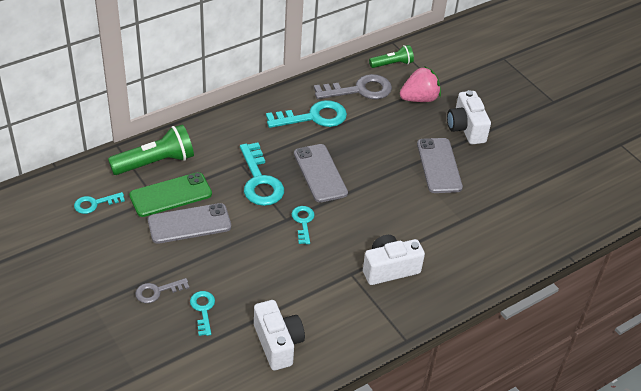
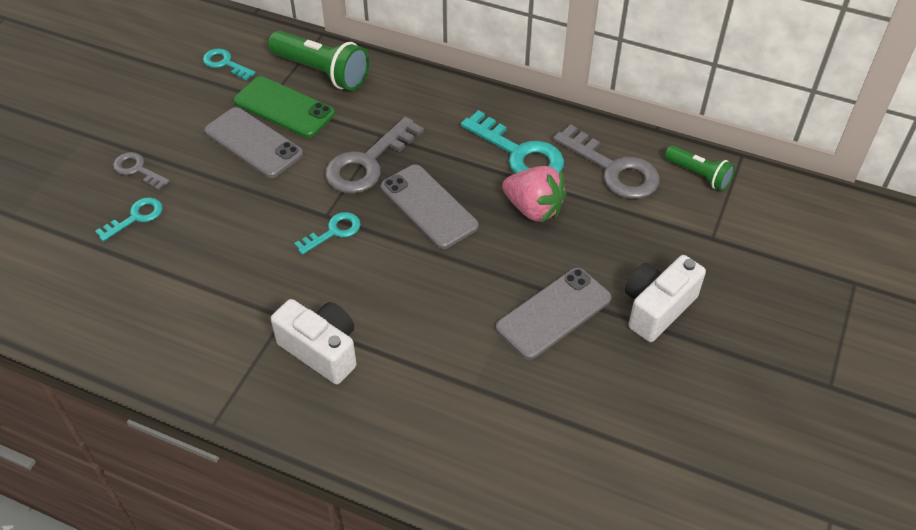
camera: 60 degrees right, 5 degrees up
(260, 181) = (367, 163): turquoise key -> grey key
(278, 343) = (127, 304): white camera -> none
(320, 173) = (429, 206): grey phone -> grey phone turned 75 degrees counterclockwise
(419, 99) = (662, 233): pink strawberry -> pink strawberry (533, 209)

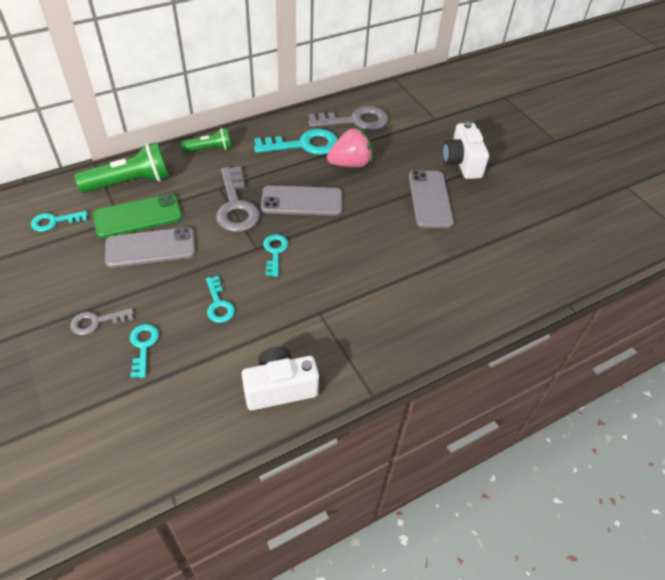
camera: 55 degrees left, 0 degrees up
(227, 235) = (218, 304): none -> turquoise key
(321, 350) = (363, 309): white camera -> white camera (280, 388)
(699, 175) = (391, 98): green flashlight -> green flashlight (209, 149)

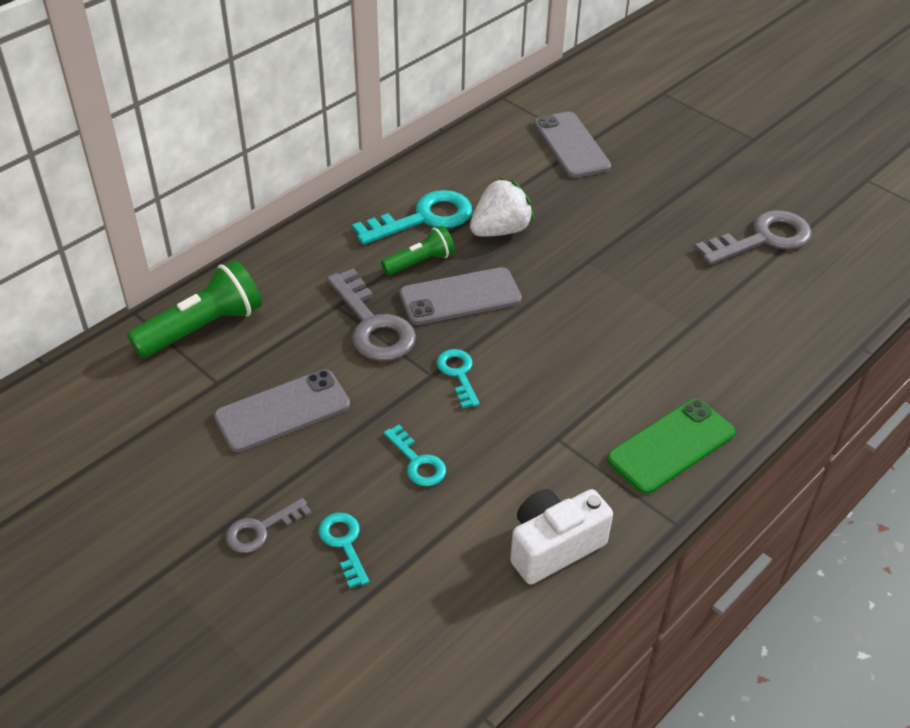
camera: 15 degrees left, 5 degrees down
(54, 221) = (121, 409): turquoise key -> none
(138, 216) = (240, 372): green phone -> green phone (671, 446)
(209, 149) = (293, 254): green flashlight -> green flashlight (420, 262)
(350, 163) = (500, 230): pink strawberry -> white strawberry
(355, 121) = (478, 169): grey key -> grey key (763, 239)
(430, 199) = (629, 254): grey phone -> grey phone (571, 145)
(462, 163) = (647, 195): white camera -> none

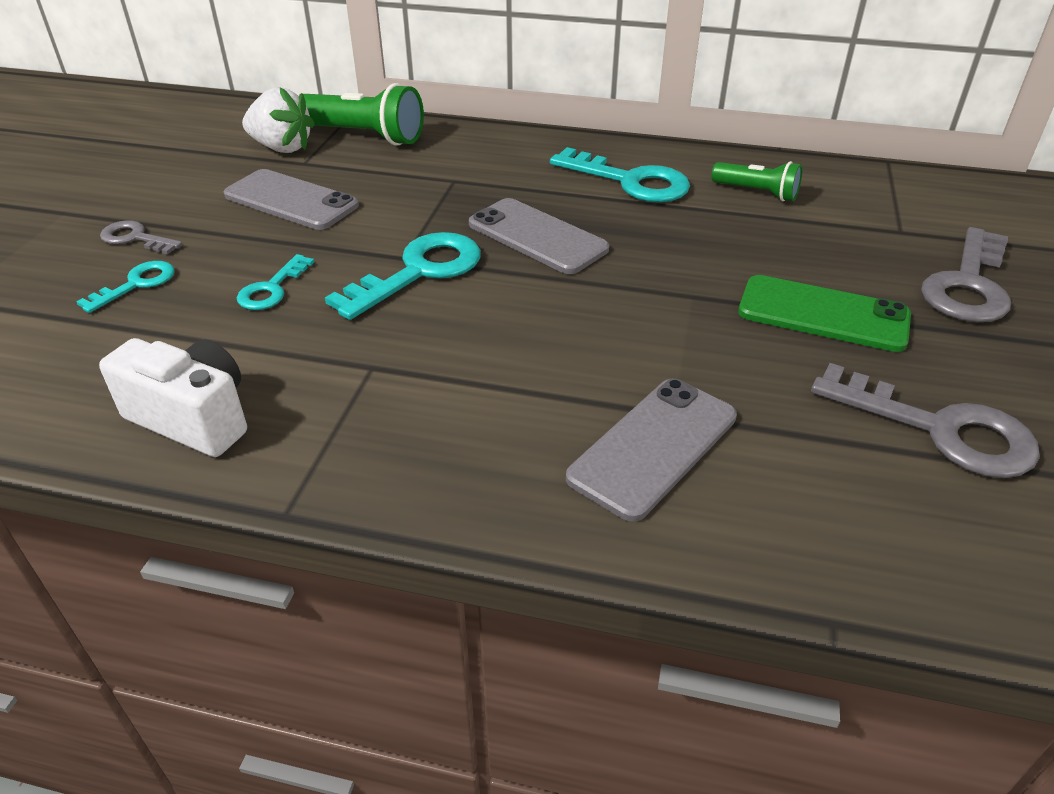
camera: 60 degrees right, 5 degrees down
(373, 325) = (445, 205): grey key -> grey key (968, 285)
(420, 262) = (563, 200): green flashlight -> green flashlight (757, 193)
(458, 374) = (419, 272): turquoise key -> turquoise key, size x1.80
(500, 230) = (670, 226): white strawberry -> white strawberry (282, 148)
(571, 145) = (880, 224): grey phone -> grey phone (654, 447)
(671, 446) = (426, 465): green phone -> green phone (823, 314)

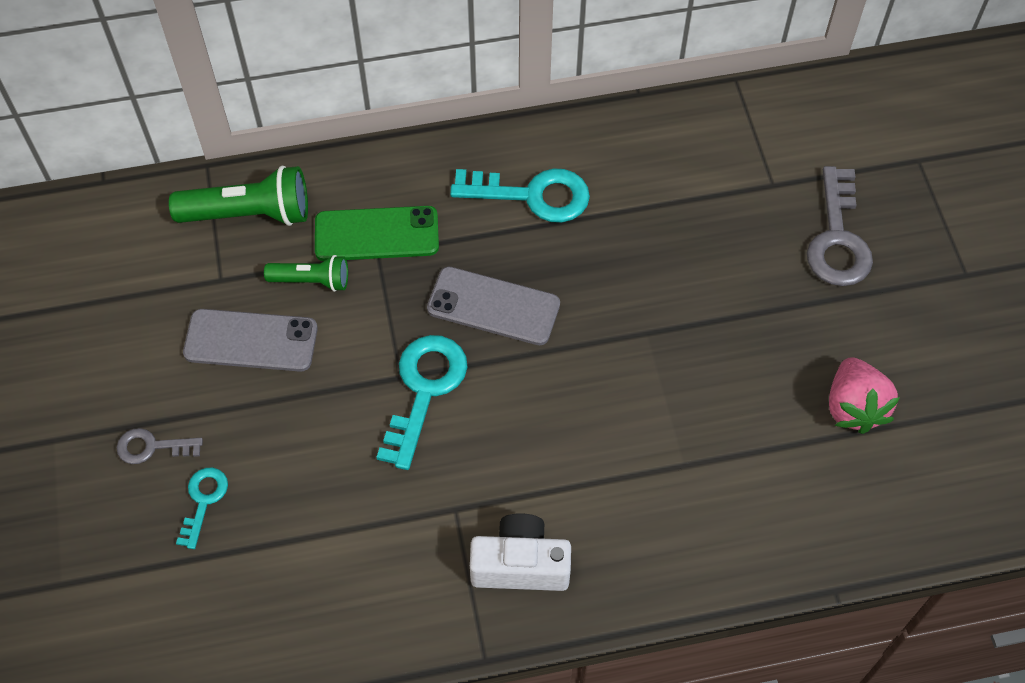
camera: 25 degrees left, 20 degrees up
(193, 418) = (363, 612): white camera -> white camera (520, 565)
(272, 289) = (319, 459): turquoise key -> none
(282, 148) = (182, 264): white strawberry -> none
(654, 447) = (684, 501): grey phone -> none
(757, 193) = (644, 172): green flashlight -> green flashlight (312, 281)
(823, 314) = (747, 316): green phone -> green phone (376, 234)
(939, 429) = (853, 407): grey key -> pink strawberry

